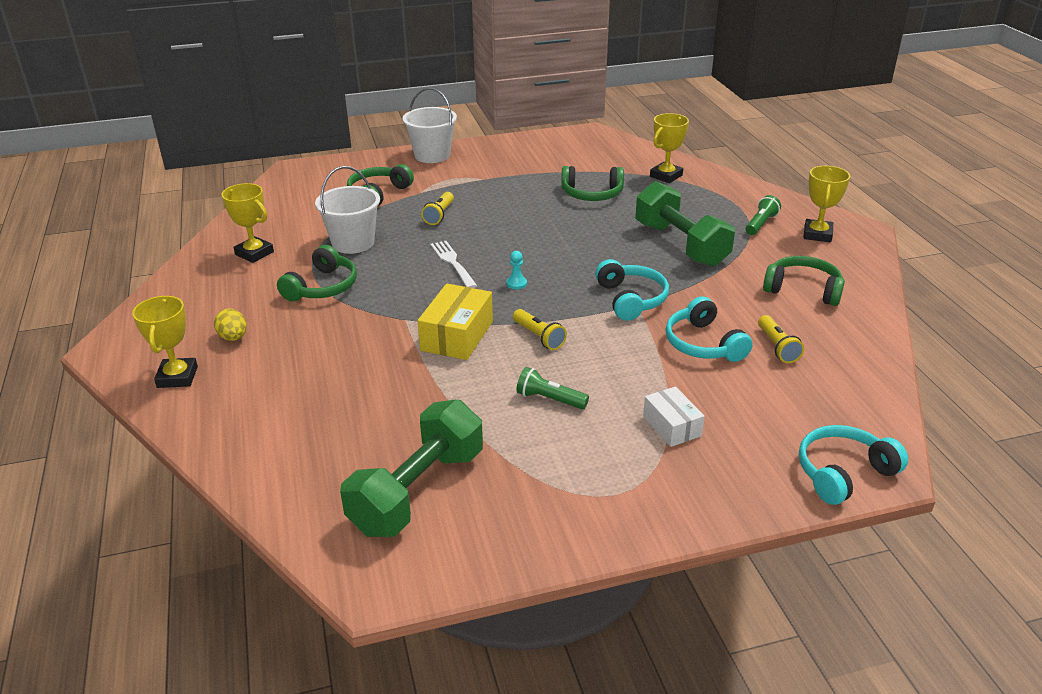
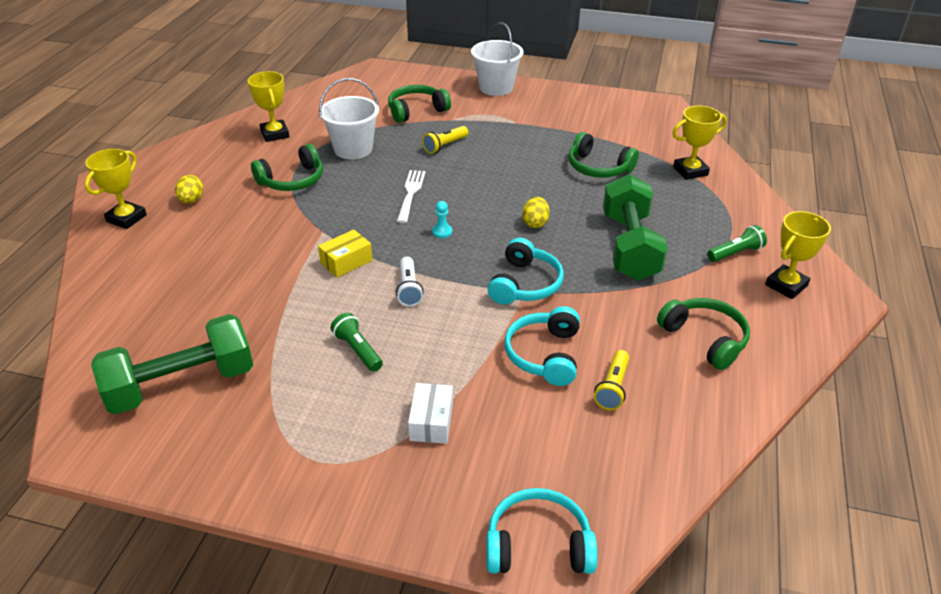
camera: 30 degrees right, 5 degrees up
(457, 336) = (346, 261): yellow box -> yellow box, size x0.64
(539, 337) = (409, 289): yellow flashlight -> white flashlight
(587, 251) = (535, 223): none -> yellow egg

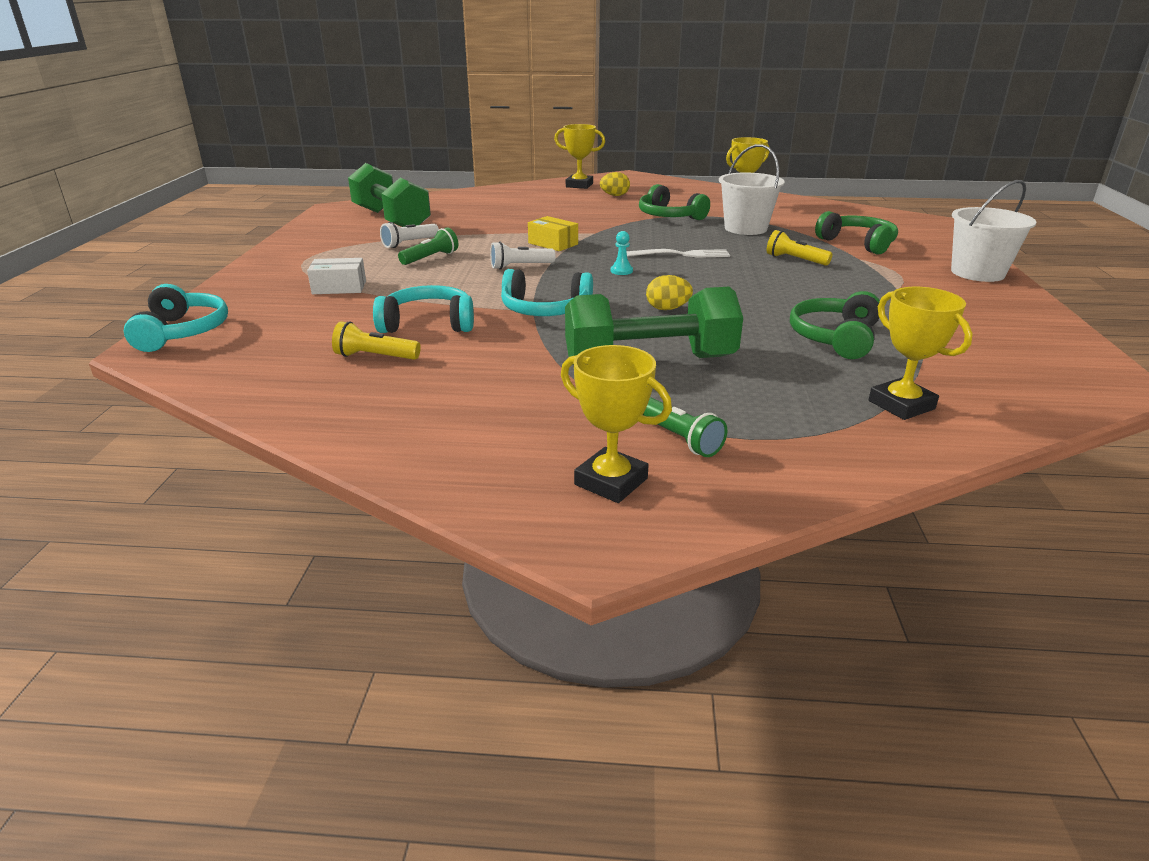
camera: 80 degrees right, 10 degrees down
(295, 367) = (409, 243): none -> white flashlight
(704, 339) = (464, 410): green headphones -> none

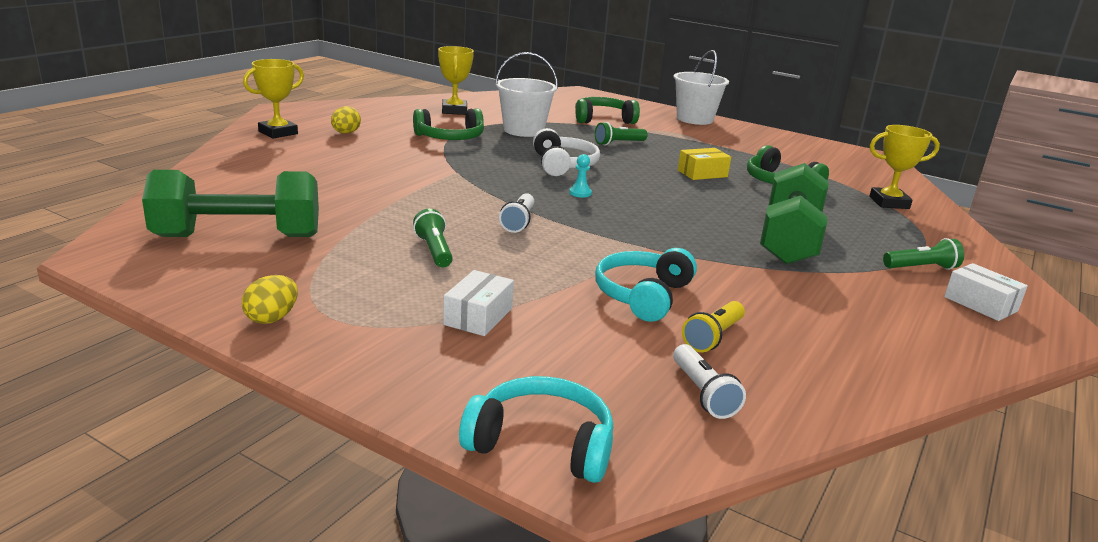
camera: 65 degrees left, 5 degrees down
(409, 243) = (360, 249): white flashlight -> white flashlight (703, 393)
(545, 310) = (650, 242): turquoise headphones -> none
(553, 244) = (466, 193): yellow box -> yellow box (702, 173)
(611, 482) = (980, 304): yellow trophy -> white box
(667, 309) = (686, 205): yellow egg -> yellow egg (272, 318)
(682, 254) = (563, 165): white fork -> white headphones
(795, 260) = (619, 143): yellow flashlight -> green flashlight

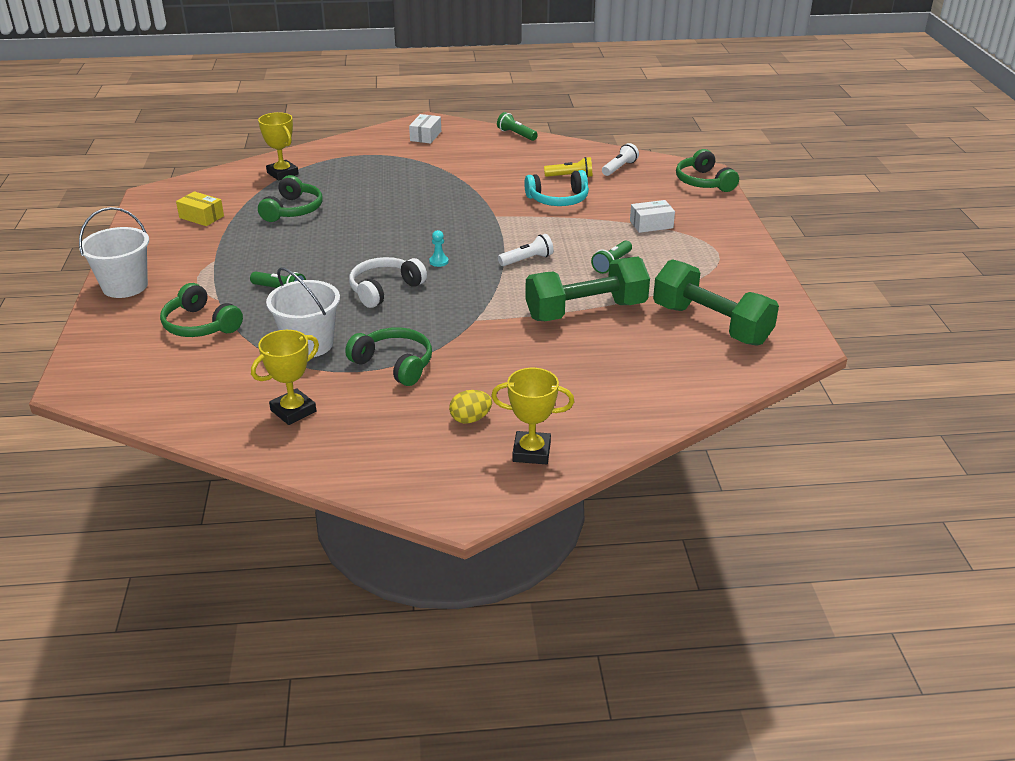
camera: 125 degrees left, 10 degrees up
(272, 318) = (746, 264): yellow egg -> none
(542, 444) = (704, 182): turquoise headphones -> green headphones
(702, 173) = (315, 238): yellow box -> yellow box (201, 217)
(789, 240) = (411, 186): green dumbbell -> green dumbbell (586, 311)
(921, 268) = (397, 152): green flashlight -> green flashlight (516, 135)

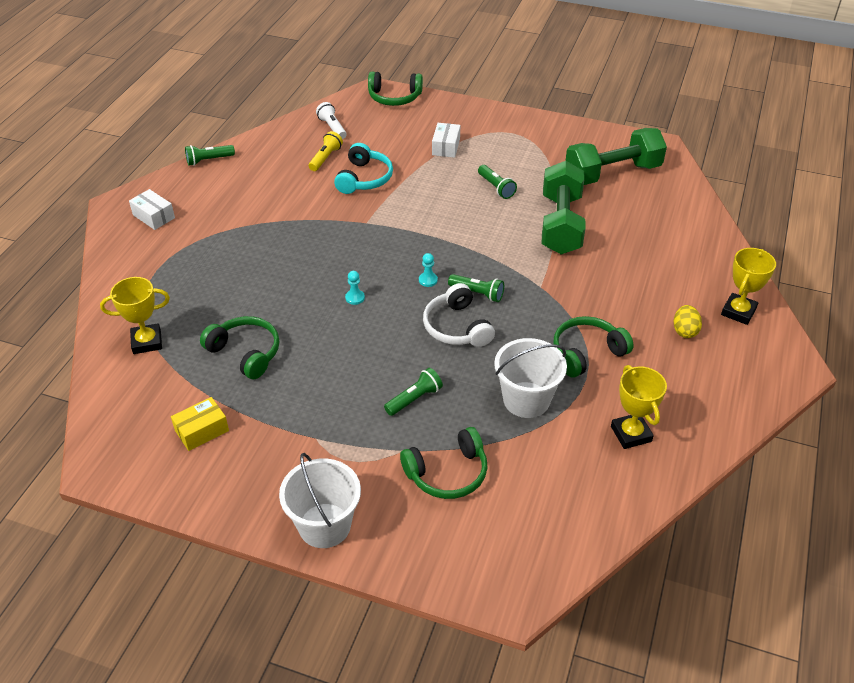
camera: 65 degrees left, 10 degrees up
(389, 235) = (355, 298): none -> turquoise pawn
(439, 289) = (477, 293): none -> green flashlight
(527, 260) = (459, 229): white flashlight -> none

